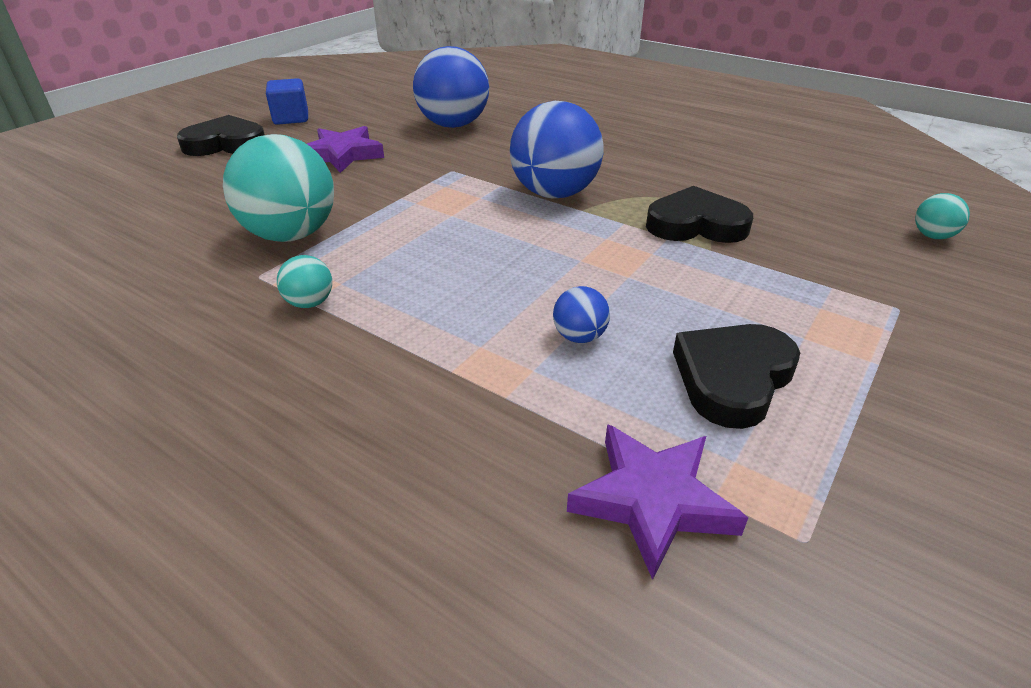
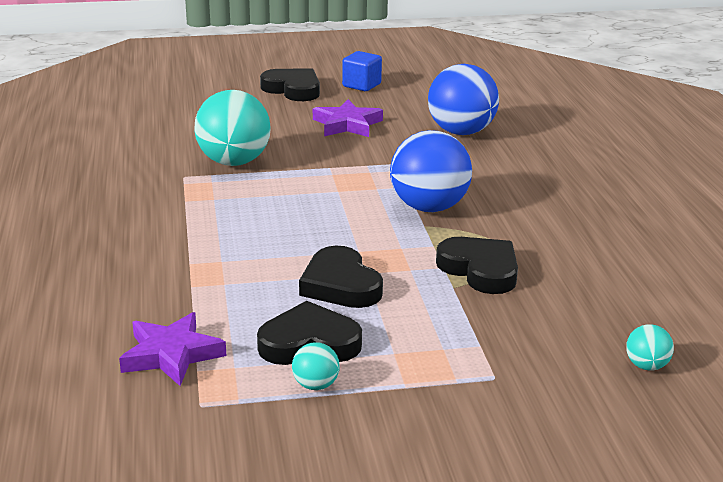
camera: 45 degrees right, 10 degrees down
(310, 303) = (184, 201): turquoise ball -> turquoise ball (315, 385)
(579, 337) = (275, 284): blue ball -> none
(633, 301) = (340, 285): none -> black heart

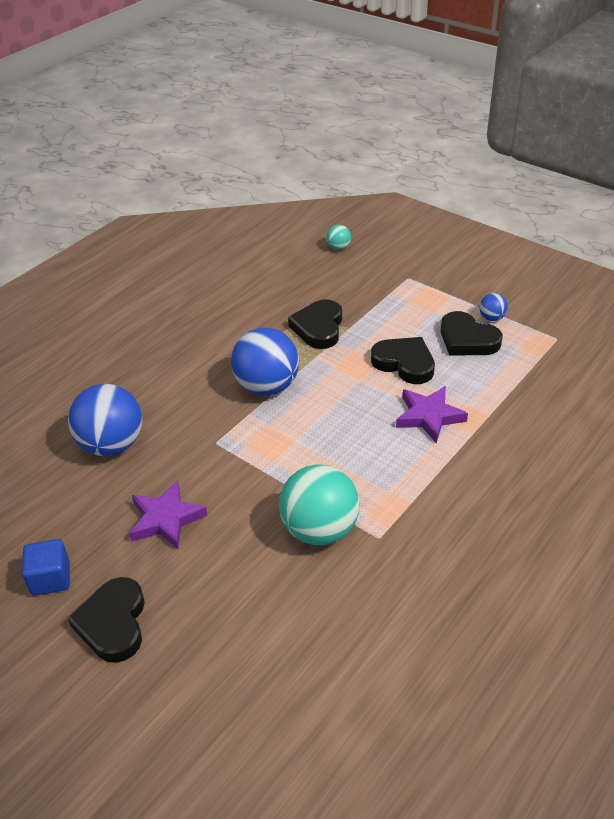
camera: 130 degrees left, 15 degrees up
(171, 354) = (546, 374): purple star -> purple star (429, 416)
(315, 385) = (491, 318): turquoise ball -> blue ball
(340, 285) = (404, 363): black heart -> black heart turned 75 degrees counterclockwise

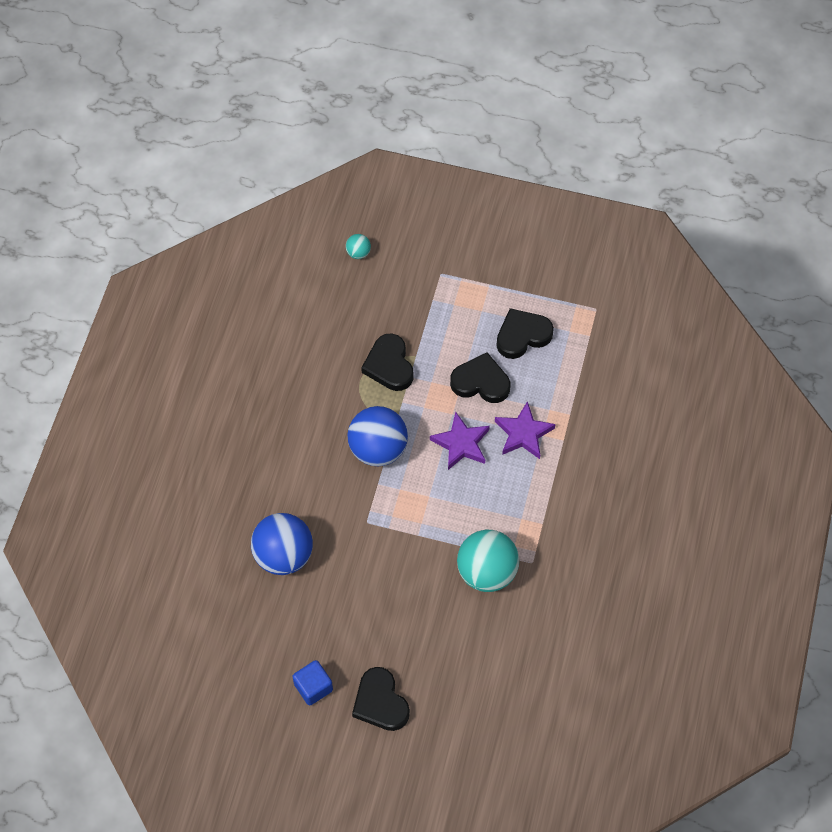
camera: 25 degrees left, 20 degrees up
(166, 519) = (368, 606): purple star -> purple star (461, 443)
(467, 339) = (522, 335): black heart -> black heart turned 135 degrees clockwise
(491, 318) = (533, 301): blue ball -> none

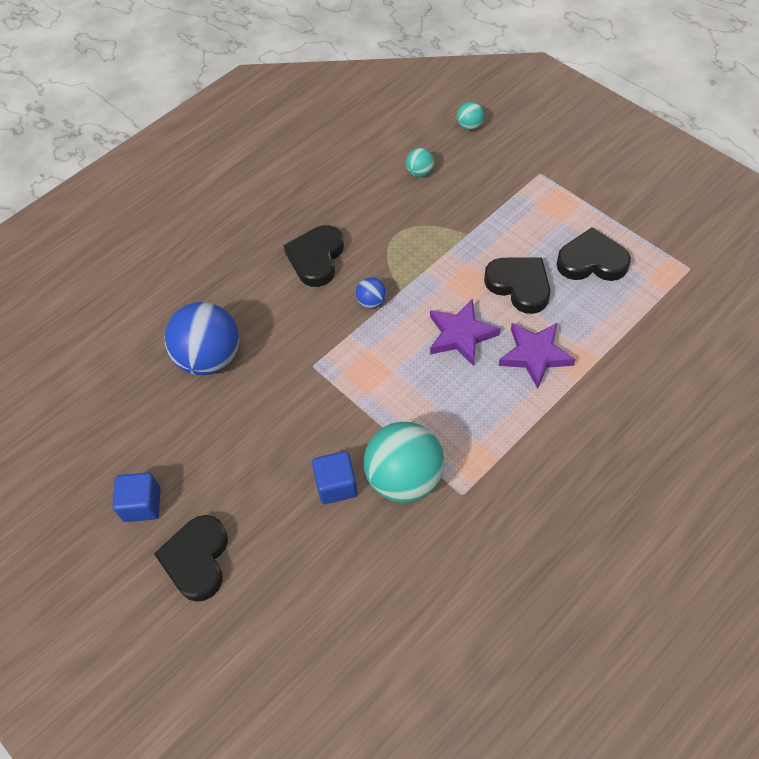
camera: 35 degrees right, 5 degrees down
(344, 316) = (420, 172): none -> turquoise ball
(378, 449) = (372, 302): blue ball -> blue ball, size x0.45
(389, 365) = (434, 232): black heart -> black heart (316, 258)
(442, 601) = (336, 485): none -> blue cube

